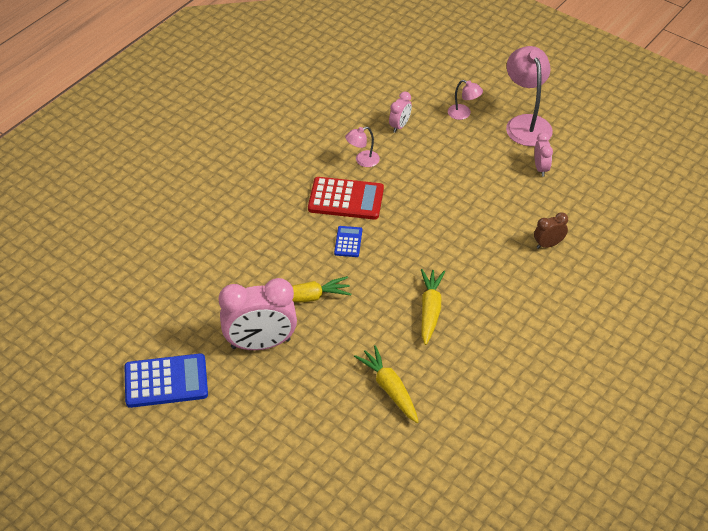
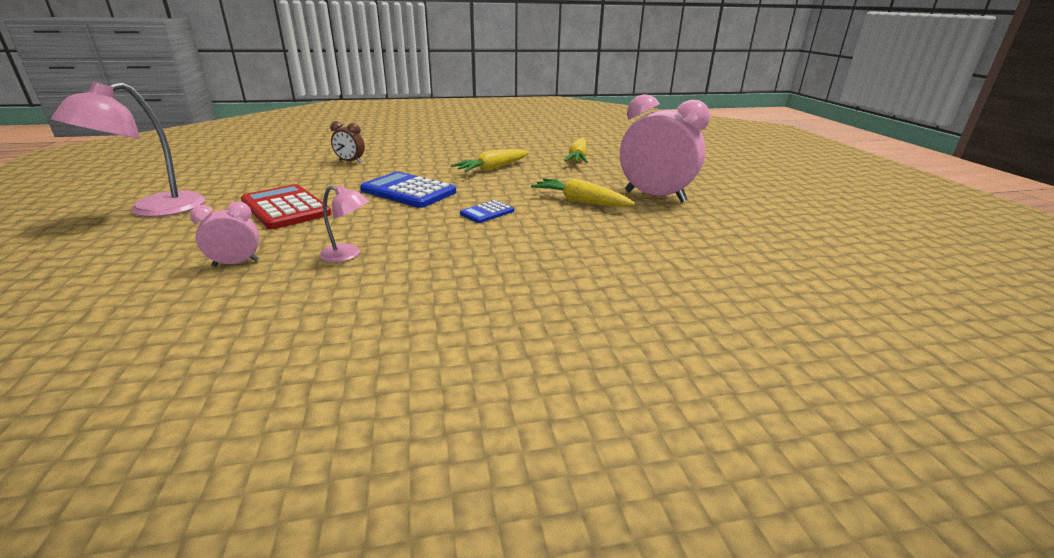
camera: 140 degrees left, 20 degrees down
(166, 381) = (769, 207): blue calculator -> blue calculator (408, 191)
(346, 199) = (432, 236): red calculator -> red calculator (286, 208)
(463, 114) = (162, 241): pink lamp -> none
(541, 168) = (240, 186): pink clock -> none

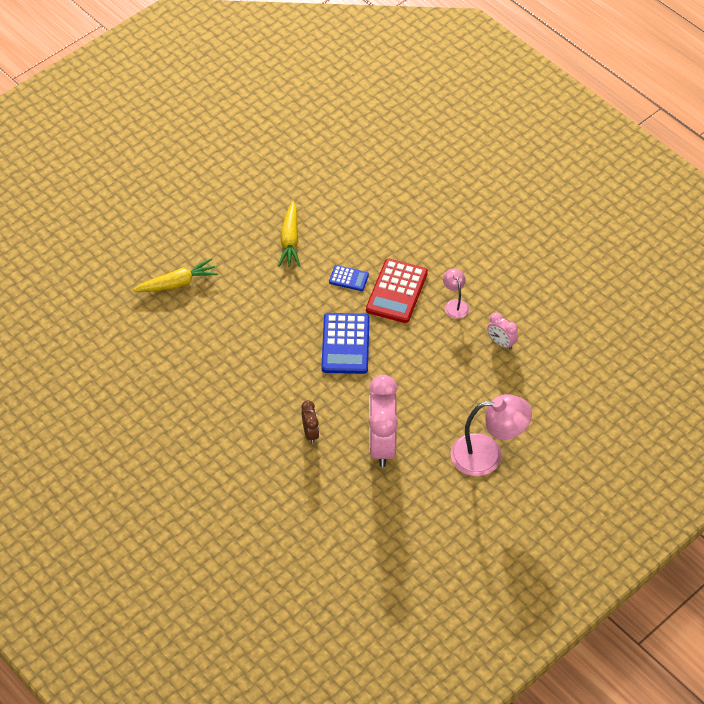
camera: 120 degrees left, 25 degrees up
(286, 208) = (427, 387): red calculator -> red calculator (396, 291)
(492, 169) = (253, 325): yellow carrot -> none
(655, 196) = (247, 205): pink clock -> pink clock (382, 445)

